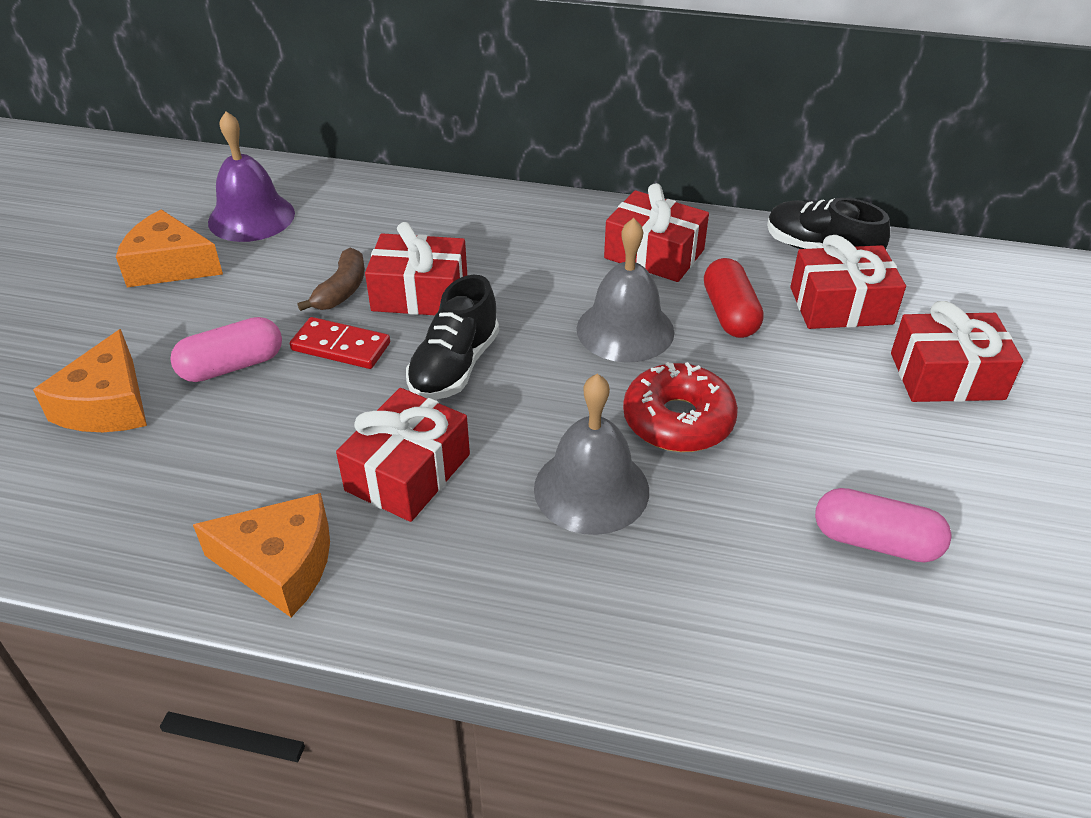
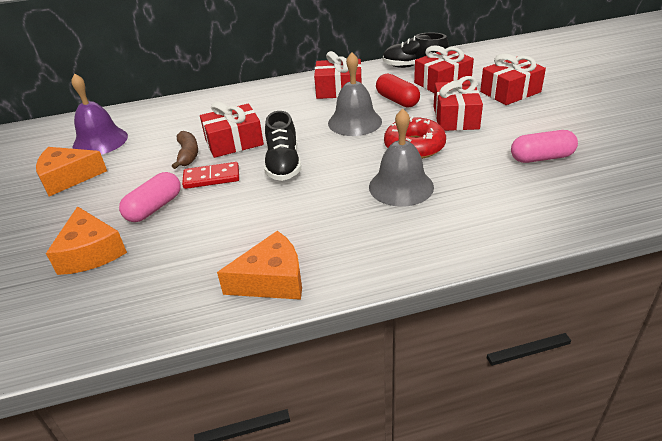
camera: 25 degrees left, 5 degrees down
(408, 472) = (302, 215): red gift -> red gift (455, 117)

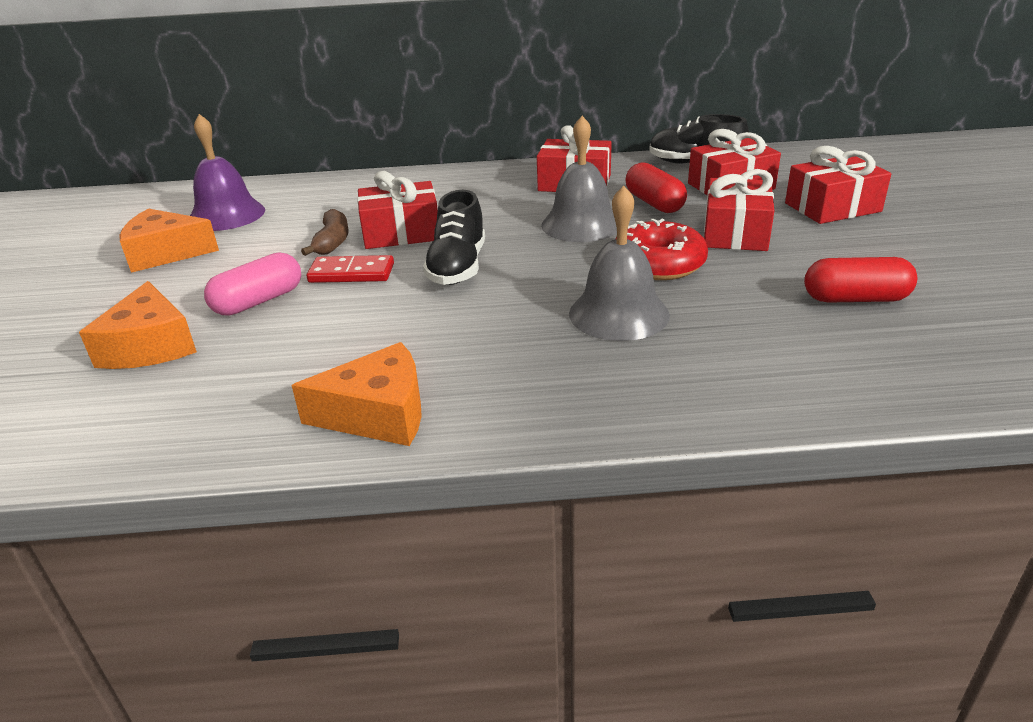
camera: 10 degrees right, 5 degrees down
(541, 158) = (855, 299): pink capsule -> red capsule

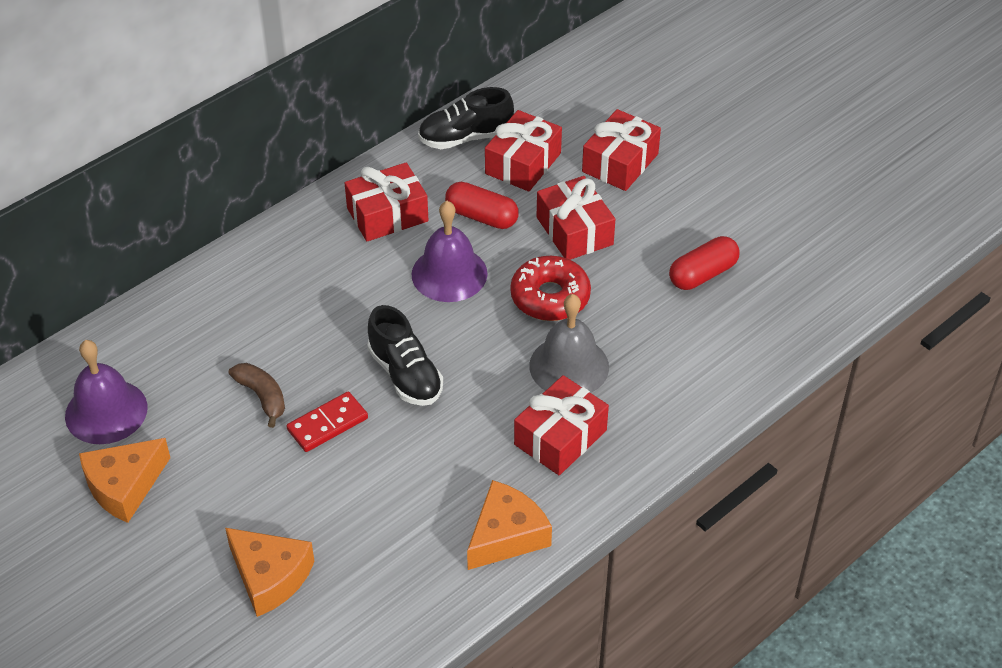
camera: 40 degrees left, 15 degrees up
(259, 301) = (292, 492): pink capsule -> none
(401, 233) = (309, 356): red gift -> red gift (560, 437)
(581, 224) = (449, 274): grey bell -> purple bell

